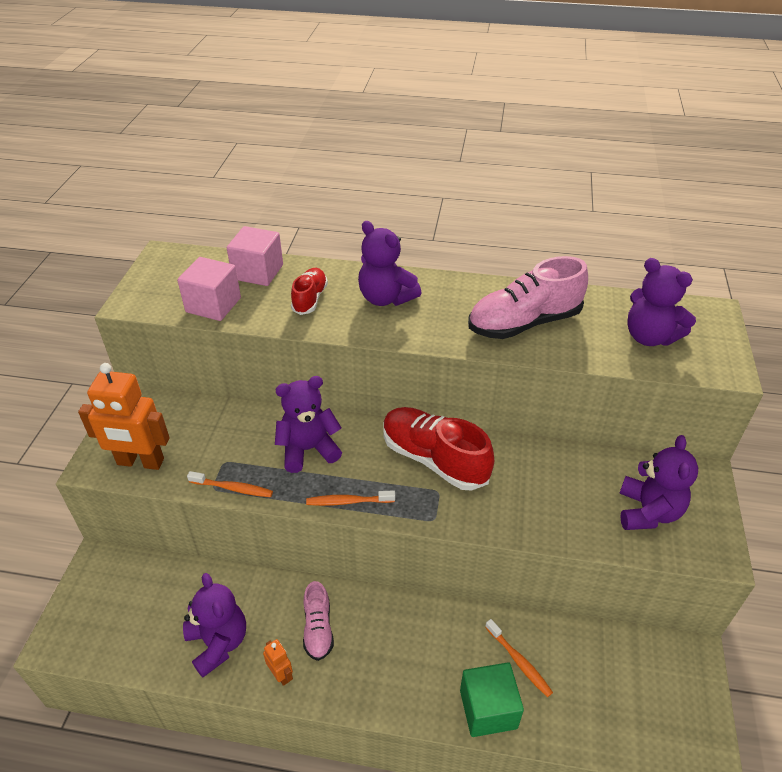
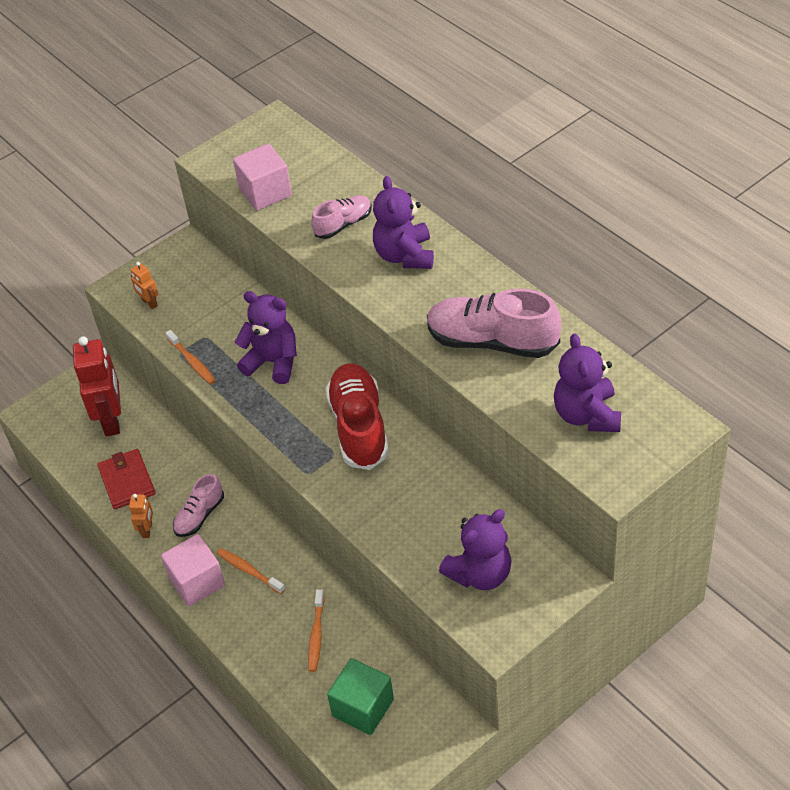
camera: 45 degrees right, 5 degrees up
(140, 462) = (149, 303): orange robot -> orange robot, size x0.46
(152, 597) = (112, 420): none -> red robot
(218, 643) = (127, 481): purple teddy bear -> red wallet
(258, 272) = (329, 176): pink cube -> pink cube (197, 582)
(310, 299) = (343, 224): red shoe -> pink shoe
(348, 501) = (261, 421): orange toothbrush -> orange toothbrush (249, 571)
(488, 709) = (260, 649): green cube -> green cube (363, 707)

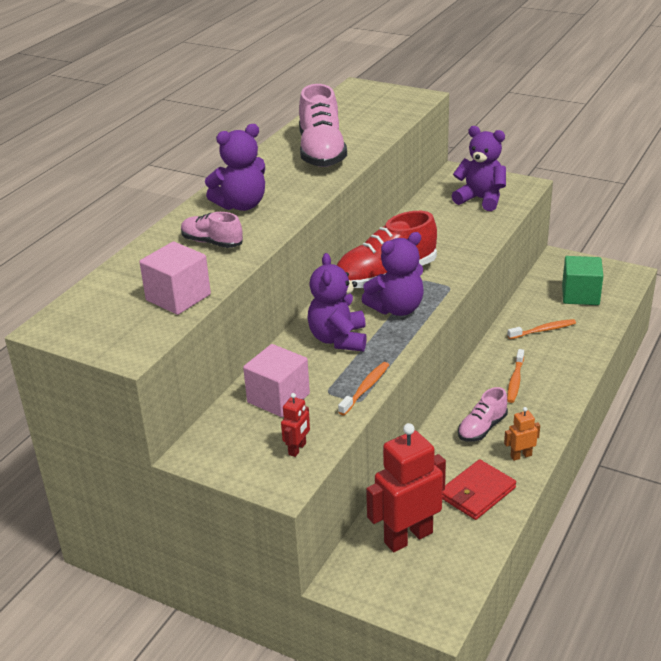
camera: 115 degrees left, 15 degrees down
(149, 303) = (297, 449): orange robot -> red robot
(197, 582) = (548, 405): pink cube -> pink cube (278, 398)
(199, 515) = (482, 428): pink shoe -> pink shoe turned 120 degrees clockwise
(587, 415) = (370, 112): purple teddy bear -> purple teddy bear (397, 309)

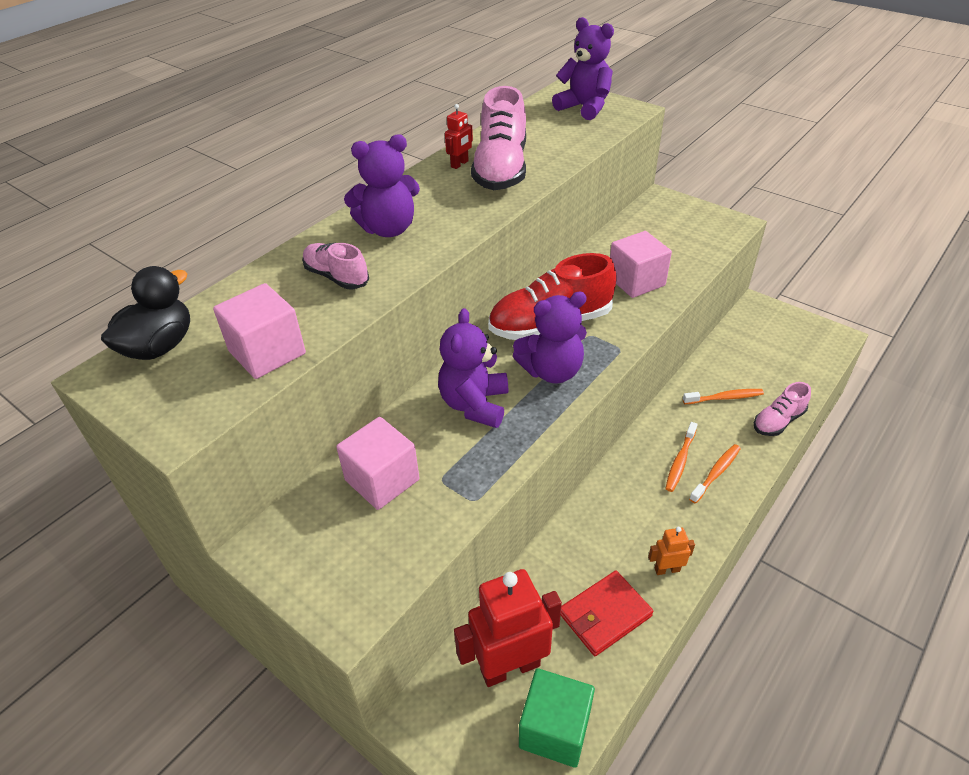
camera: 10 degrees right, 10 degrees up
(85, 304) = (159, 346): none -> black duck
(297, 449) = (381, 562): red robot -> red robot (460, 164)
(365, 388) = (486, 482): orange toothbrush -> orange toothbrush (716, 473)
(451, 237) = (636, 281): none -> pink cube
(480, 199) = (680, 236): purple teddy bear -> purple teddy bear (584, 108)
(482, 428) = (629, 522): pink shoe -> pink shoe (778, 421)
(580, 295) = (774, 357): green cube -> green cube (554, 729)

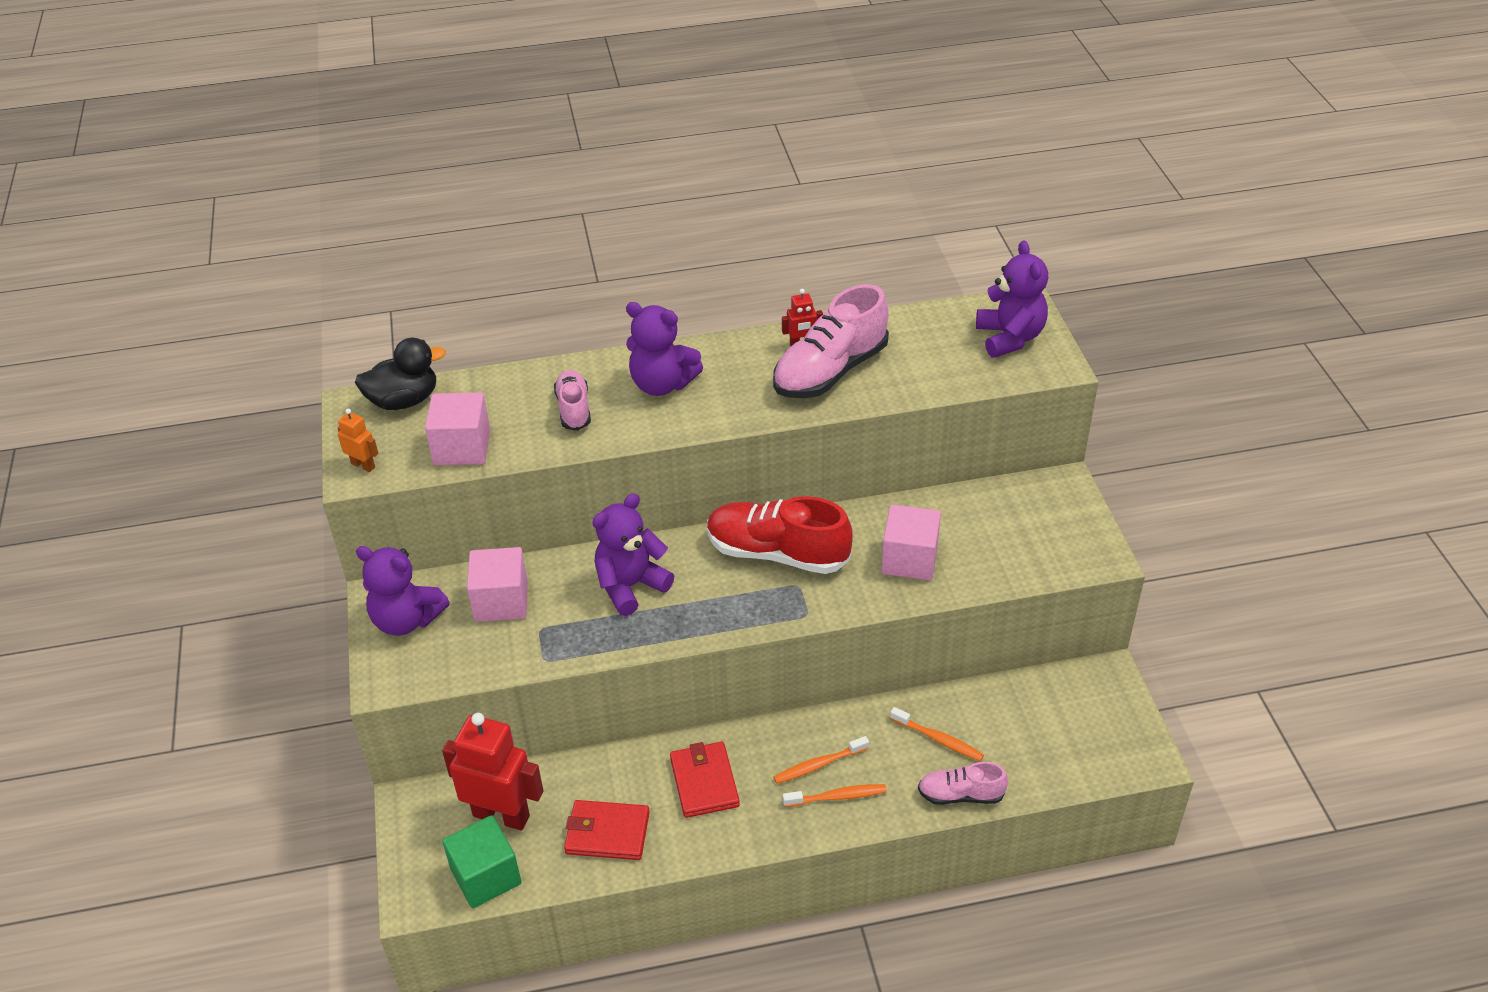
camera: 40 degrees right, 0 degrees up
(552, 371) = (724, 597): purple teddy bear -> purple teddy bear (406, 620)
(625, 526) = (704, 782): none -> red wallet
(667, 569) = (694, 838): orange robot -> orange robot (363, 465)

